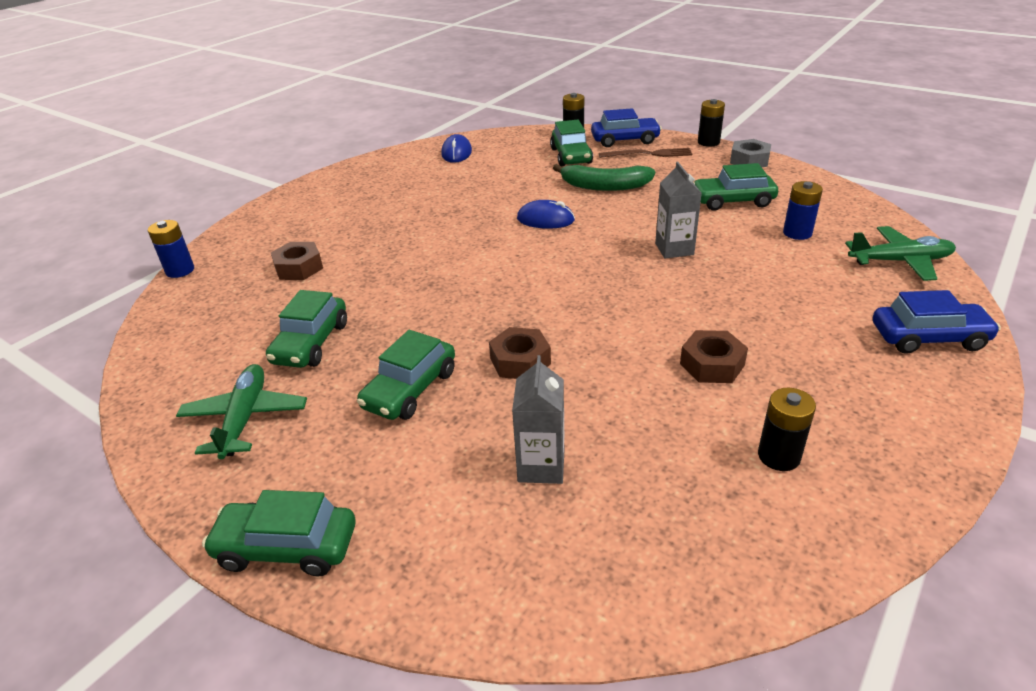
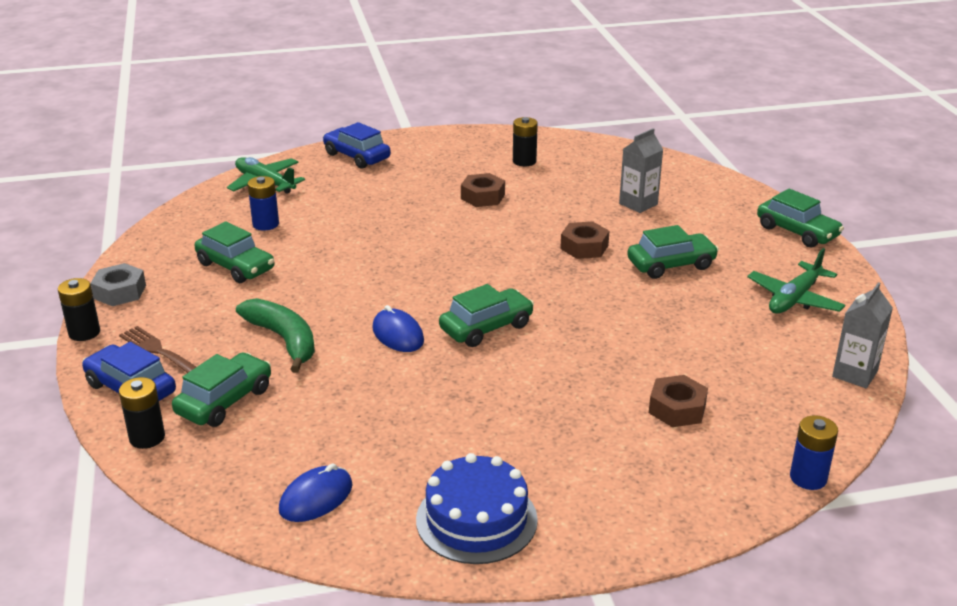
camera: 140 degrees left, 5 degrees down
(311, 343) = (716, 327): green car -> green car (486, 327)
(368, 177) = (476, 519): none -> blue cake
(674, 249) = (362, 257): grey carton -> grey carton (855, 374)

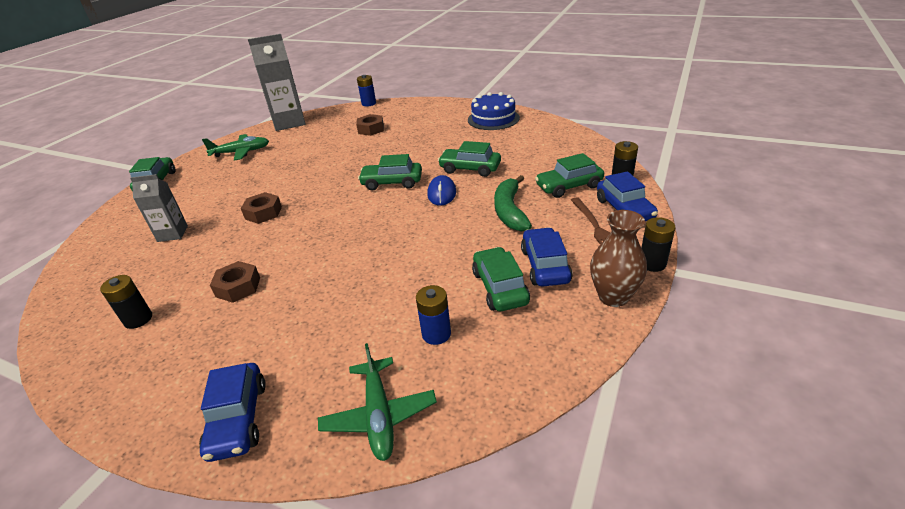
camera: 140 degrees left, 5 degrees up
(120, 292) = (613, 297): grey nut -> brown vase
(202, 296) = (545, 265): none -> blue car
(316, 498) = (550, 138): blue mouse -> none
(671, 265) = (248, 185): green car -> green car (470, 169)
(855, 374) = (289, 122): grey carton -> grey carton, size x1.76

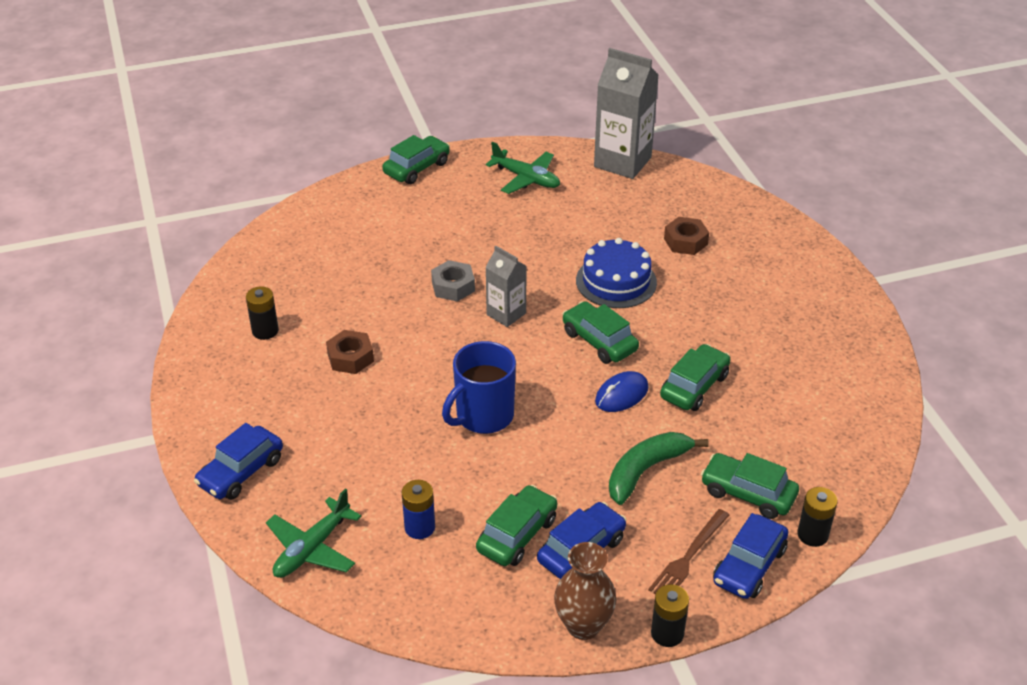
camera: 45 degrees right, 5 degrees up
(172, 234) = (366, 253): grey carton -> grey carton (506, 314)
(263, 213) = (453, 286): brown nut -> grey nut
(369, 103) = (743, 192): blue battery -> none
(381, 252) = (483, 416): none -> blue mug
(470, 169) = (694, 386): green car -> green car turned 60 degrees clockwise
(493, 119) = (836, 332): blue cake -> blue cake (616, 281)

